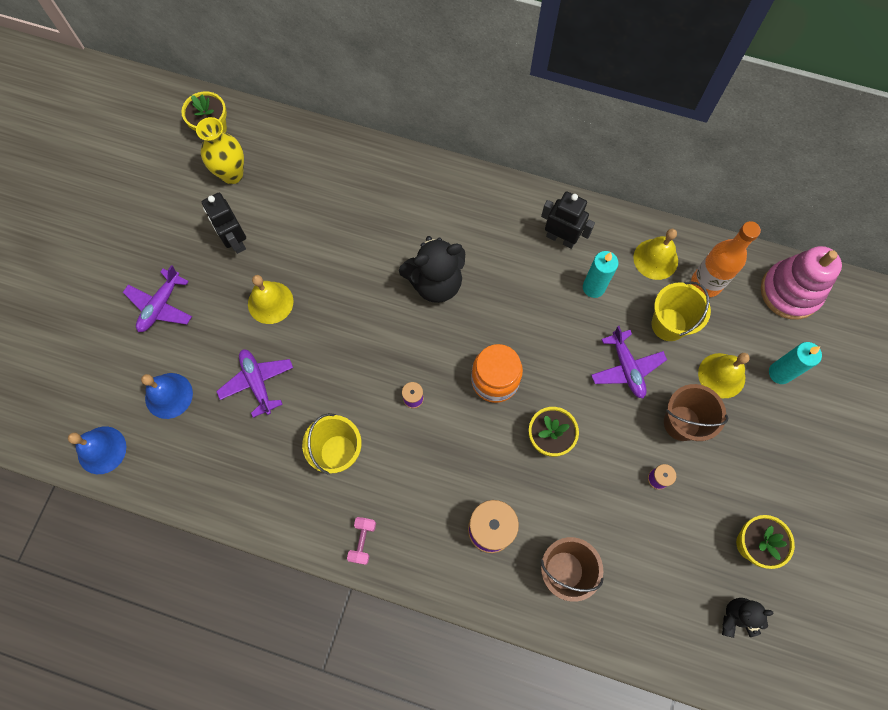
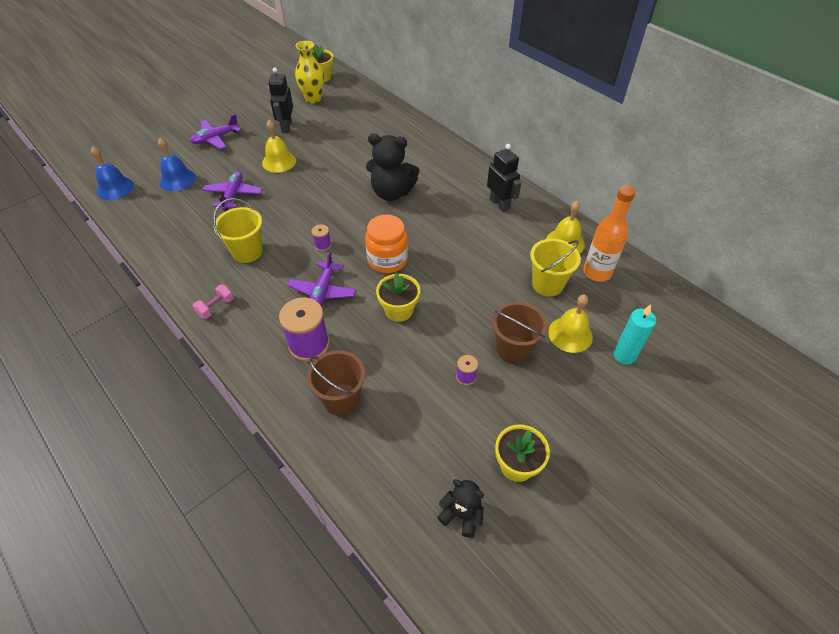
camera: 30 degrees right, 20 degrees down
(593, 287) = (503, 239): turquoise candle -> none
(626, 368) = (493, 296): purple plane -> purple plane (323, 291)
(790, 291) = (668, 307): pink stacking toy -> none

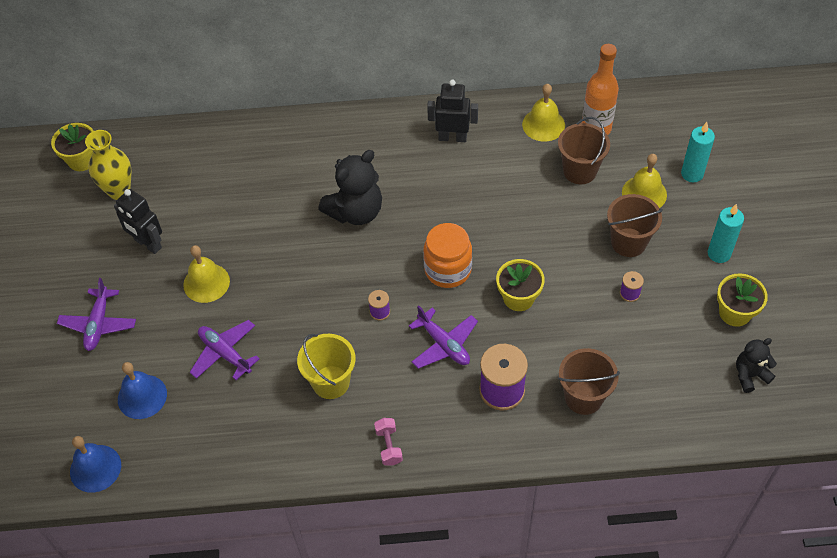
camera: 50 degrees left, 5 degrees up
(547, 284) = (580, 171): yellow bucket -> brown bucket
(565, 419) = (719, 253): none -> turquoise candle

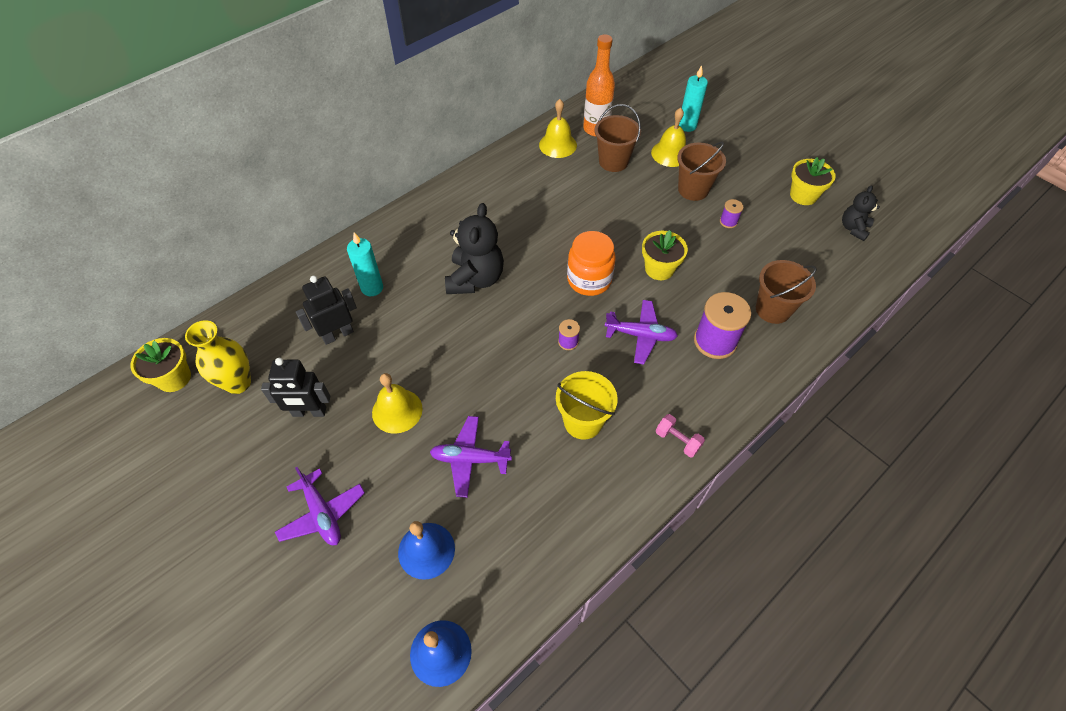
camera: 40 degrees left, 0 degrees up
(452, 137) = (500, 186): black robot -> black robot (337, 334)
(719, 253) = (755, 165): turquoise candle -> turquoise candle (372, 288)

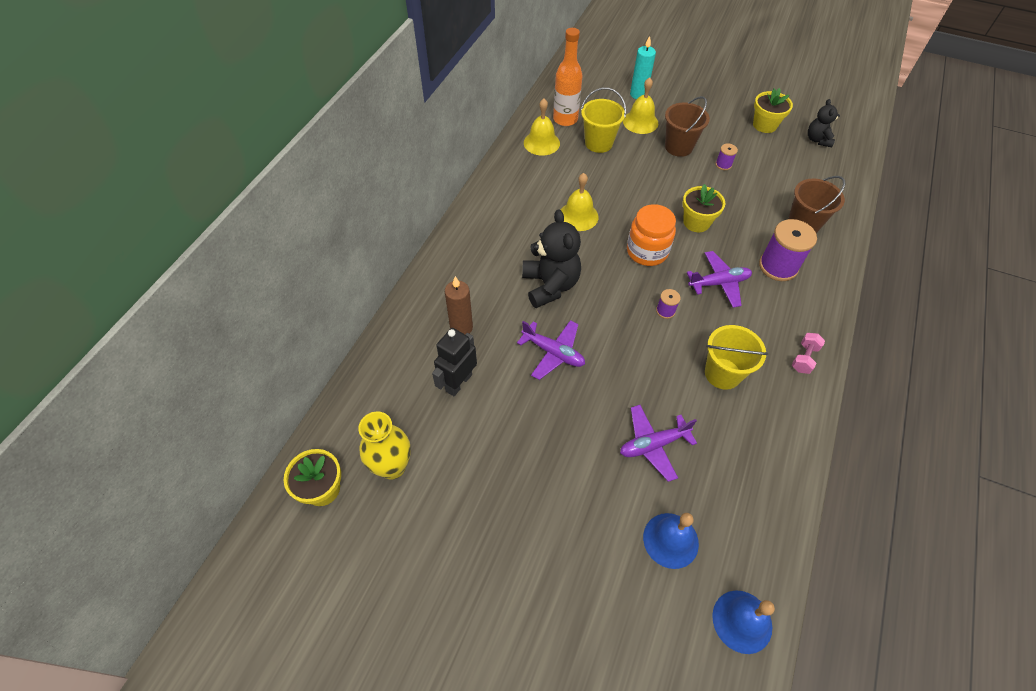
camera: 25 degrees left, 0 degrees up
(309, 412) = (481, 464): black robot -> none
(322, 514) = (558, 551): purple plane -> purple plane (553, 353)
(372, 288) = (461, 327): turquoise candle -> brown candle
(397, 410) = (561, 429): yellow bell -> yellow bell (578, 216)
(613, 161) = (598, 143): brown bucket -> yellow bucket
(677, 440) = (804, 358): pink dumbbell -> pink dumbbell turned 75 degrees counterclockwise

